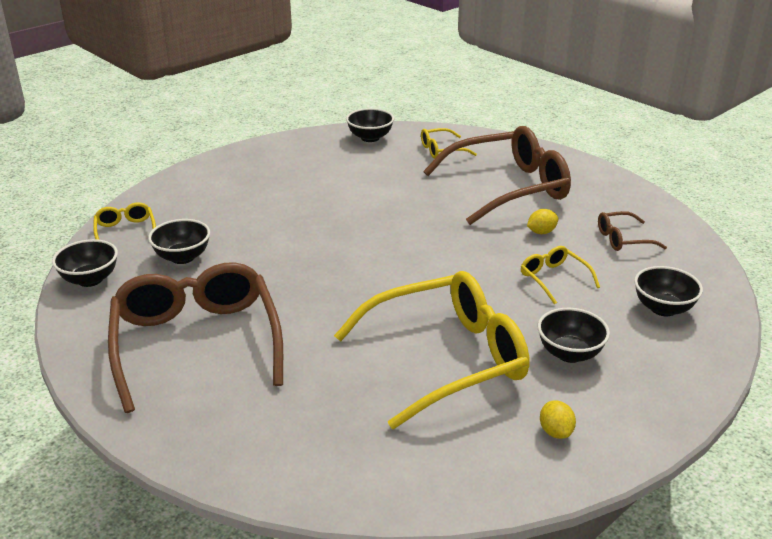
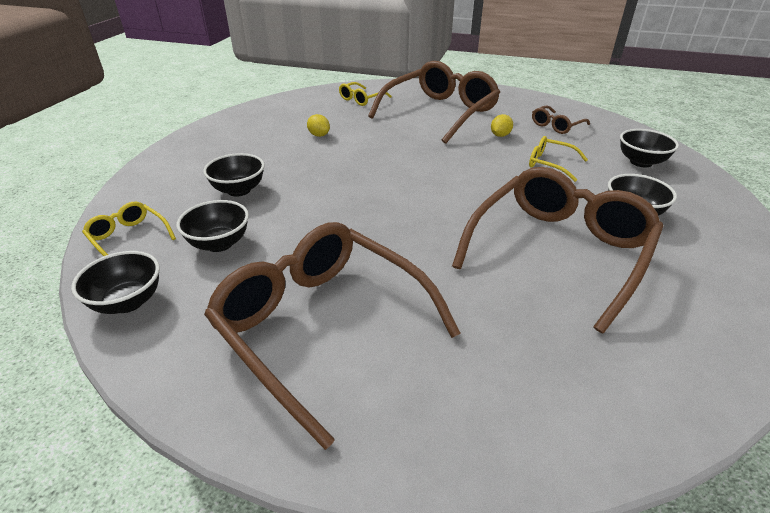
camera: 30 degrees left, 5 degrees up
(370, 138) = (295, 103): black bowl -> black bowl (239, 190)
(445, 359) = (558, 251): yellow glasses -> brown glasses
(555, 432) = (708, 278): yellow lemon -> yellow lemon (319, 135)

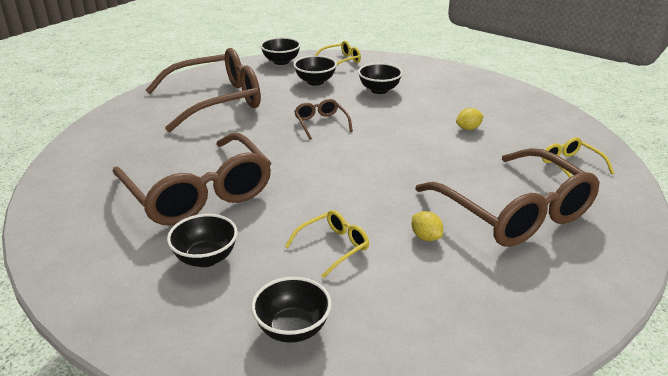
camera: 110 degrees right, 5 degrees down
(556, 125) = (439, 301): brown glasses -> brown glasses (321, 124)

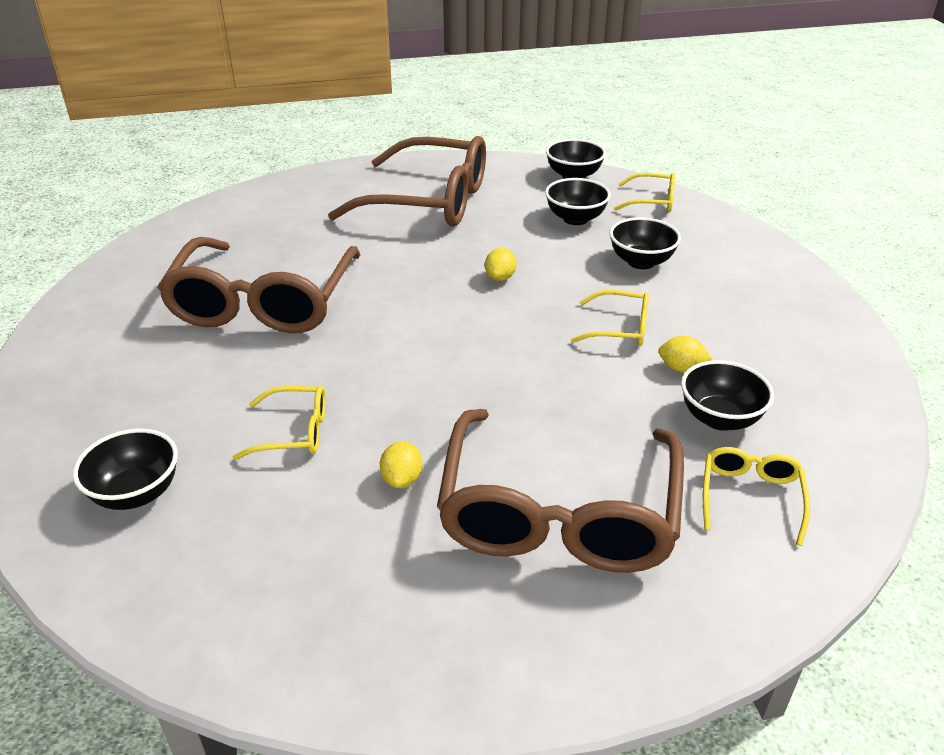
camera: 40 degrees right, 5 degrees up
(206, 258) = (174, 375): black bowl -> black bowl (720, 418)
(321, 124) = (500, 277): brown glasses -> yellow lemon
(416, 123) = (619, 328): none -> yellow glasses

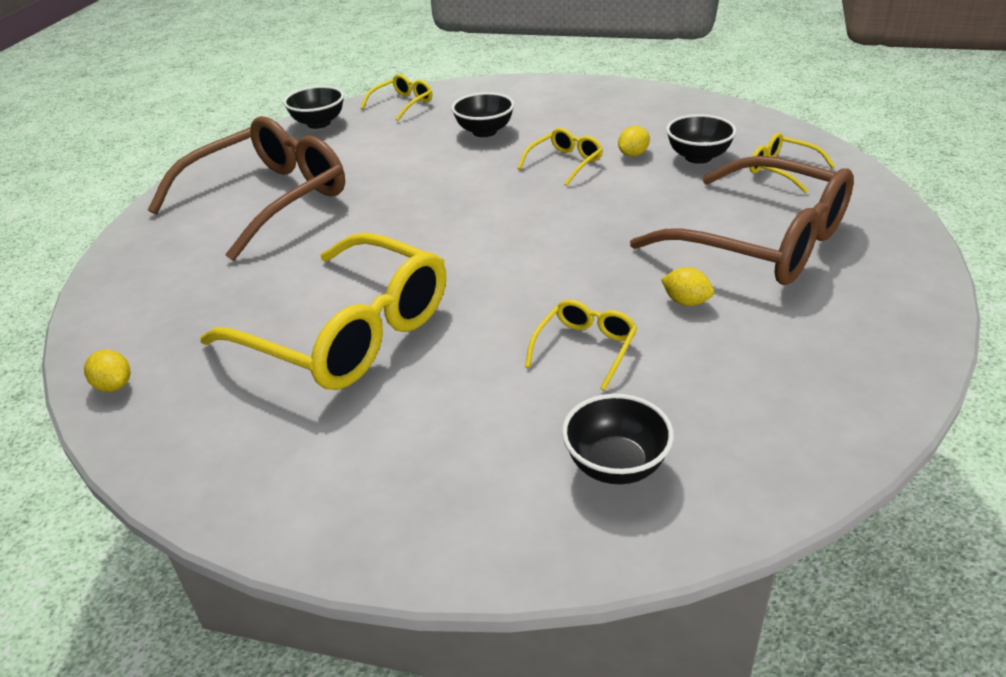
camera: 60 degrees left, 0 degrees up
(264, 301) = (346, 332): brown glasses -> yellow glasses
(500, 277) = (443, 194): yellow lemon -> yellow lemon (114, 385)
(575, 219) = (389, 140): black bowl -> none

